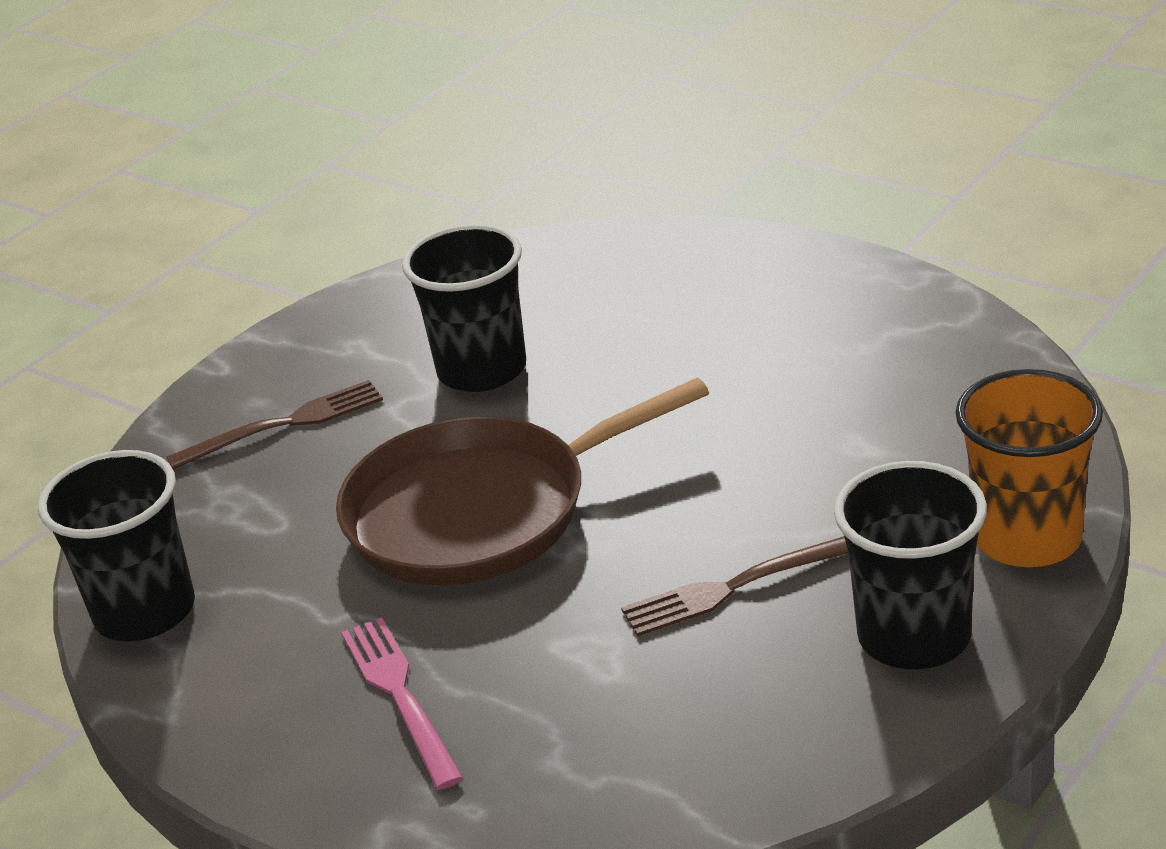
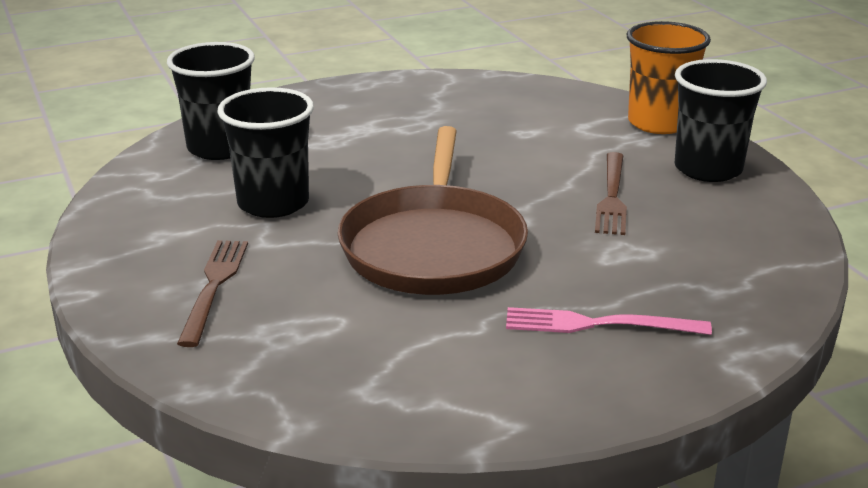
camera: 65 degrees left, 5 degrees down
(145, 612) = (370, 405): black cup -> black cup (220, 148)

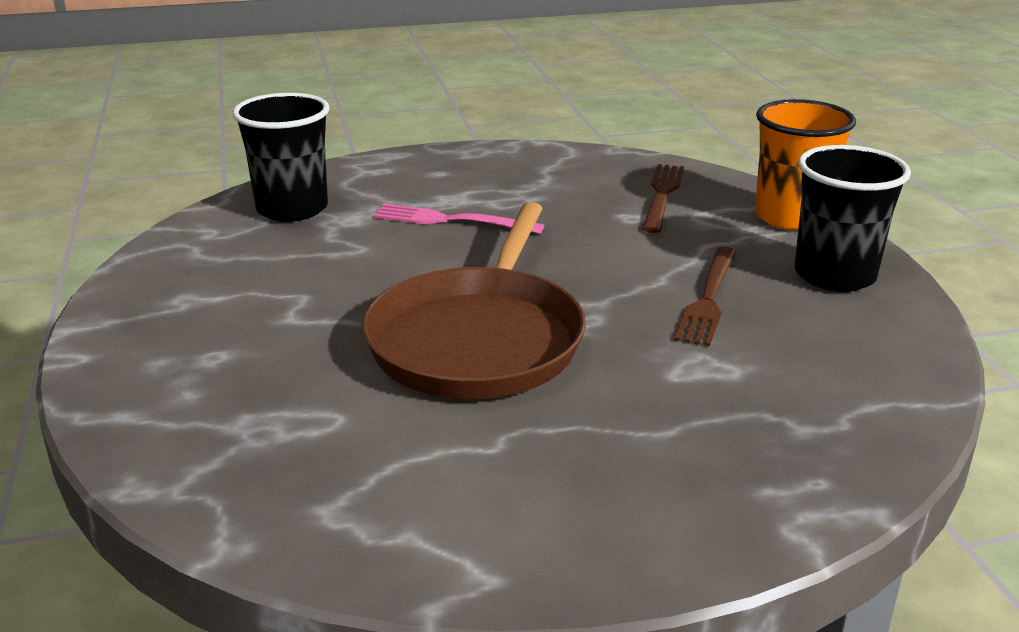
camera: 10 degrees right, 0 degrees up
(214, 286) = (215, 363): brown fork -> brown fork (662, 195)
(273, 203) = (321, 274): black cup -> none
(598, 324) = (640, 456): pink fork -> pink fork (451, 220)

